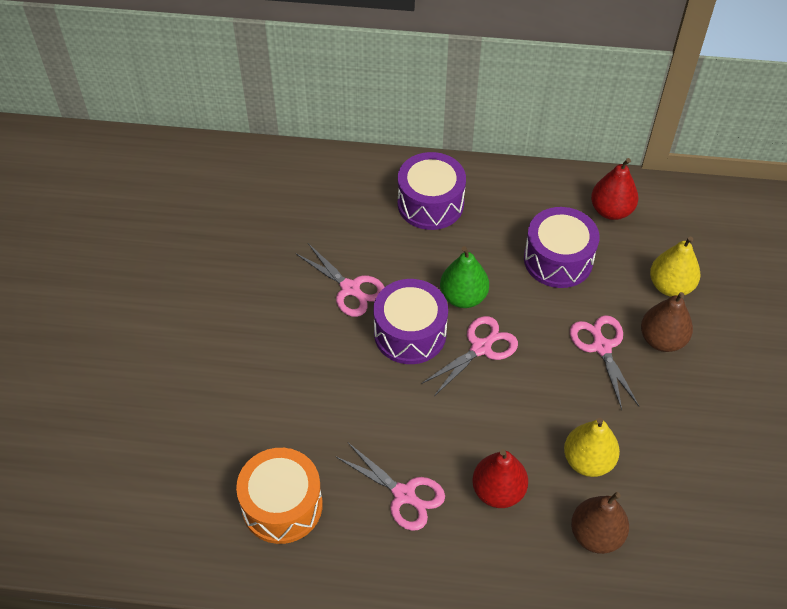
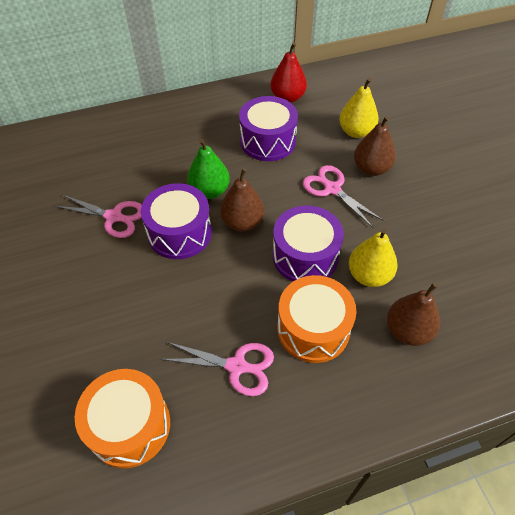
camera: 25 degrees left, 0 degrees up
(430, 204) = (152, 134): purple drum -> purple drum (305, 256)
(481, 347) = (242, 222): pink scissors -> brown pear
(498, 491) = (313, 329): red pear -> orange drum

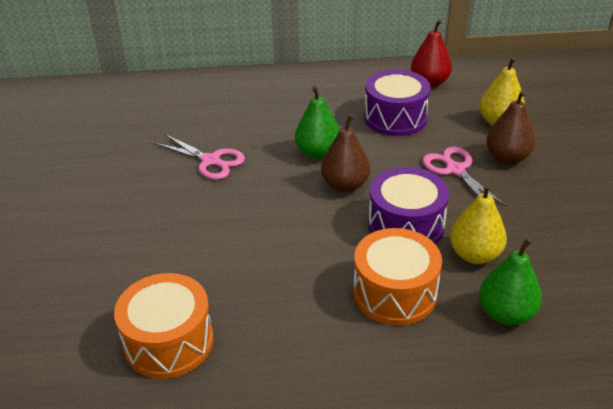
camera: 15 degrees right, 15 degrees down
(179, 233) = (274, 184): purple drum -> none
(237, 366) = (299, 311): pink scissors -> none
(408, 330) = (506, 314): brown pear -> green pear

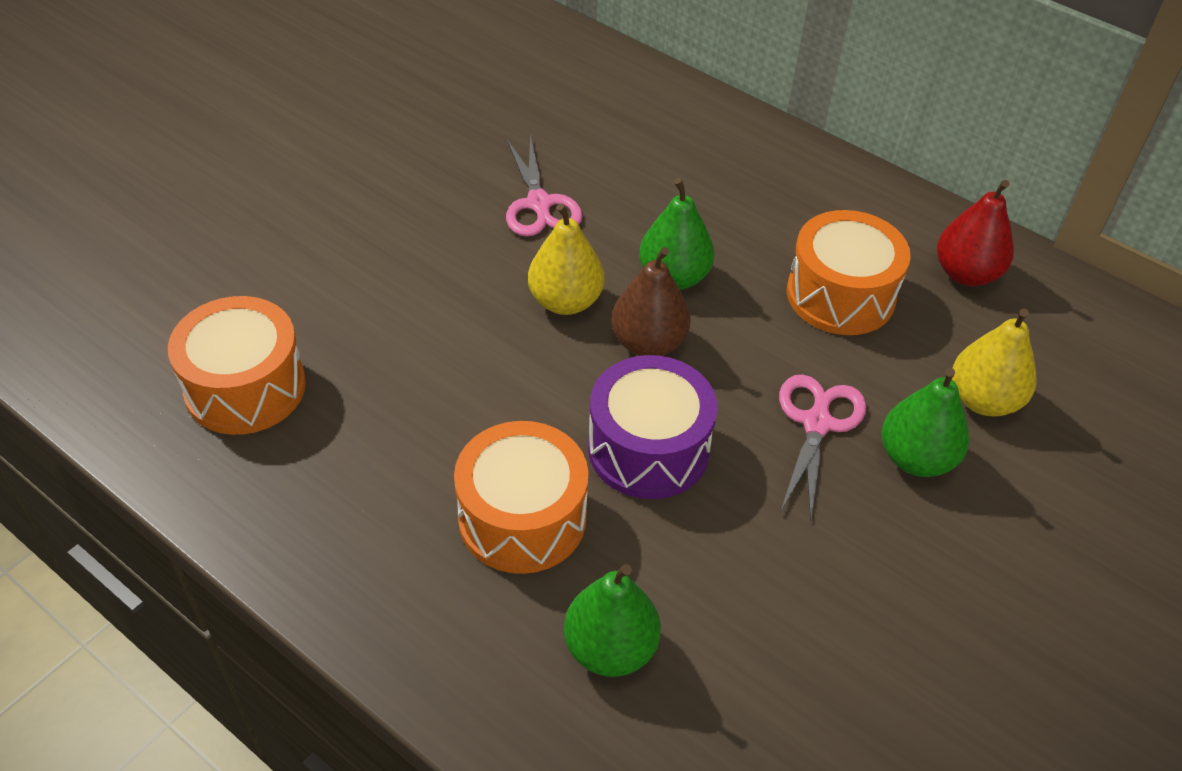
camera: 40 degrees right, 10 degrees up
(395, 118) = (840, 295): purple drum -> orange drum
(474, 254) = (678, 549): yellow pear -> yellow pear (565, 301)
(507, 158) = (916, 458): brown pear -> green pear

